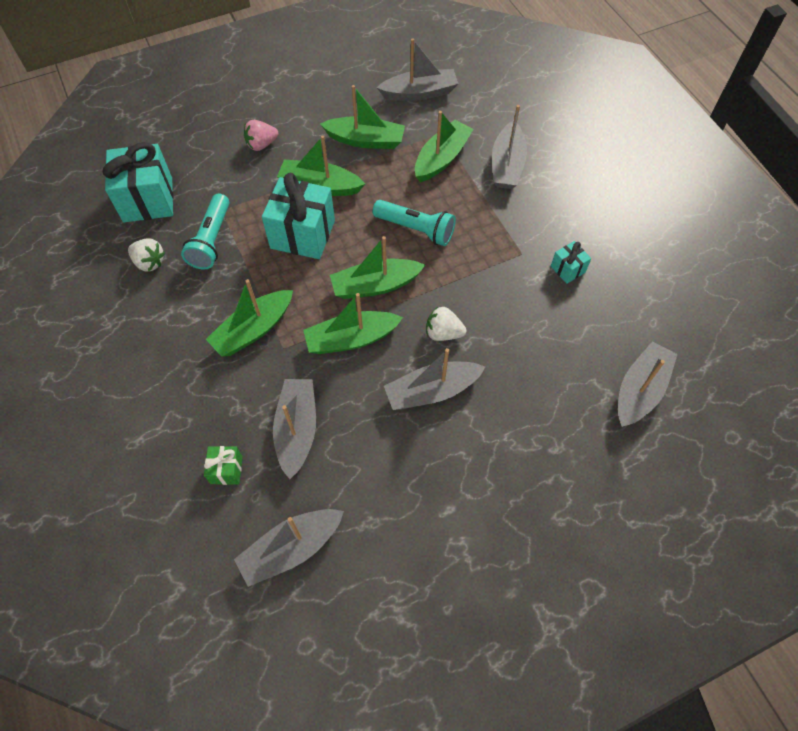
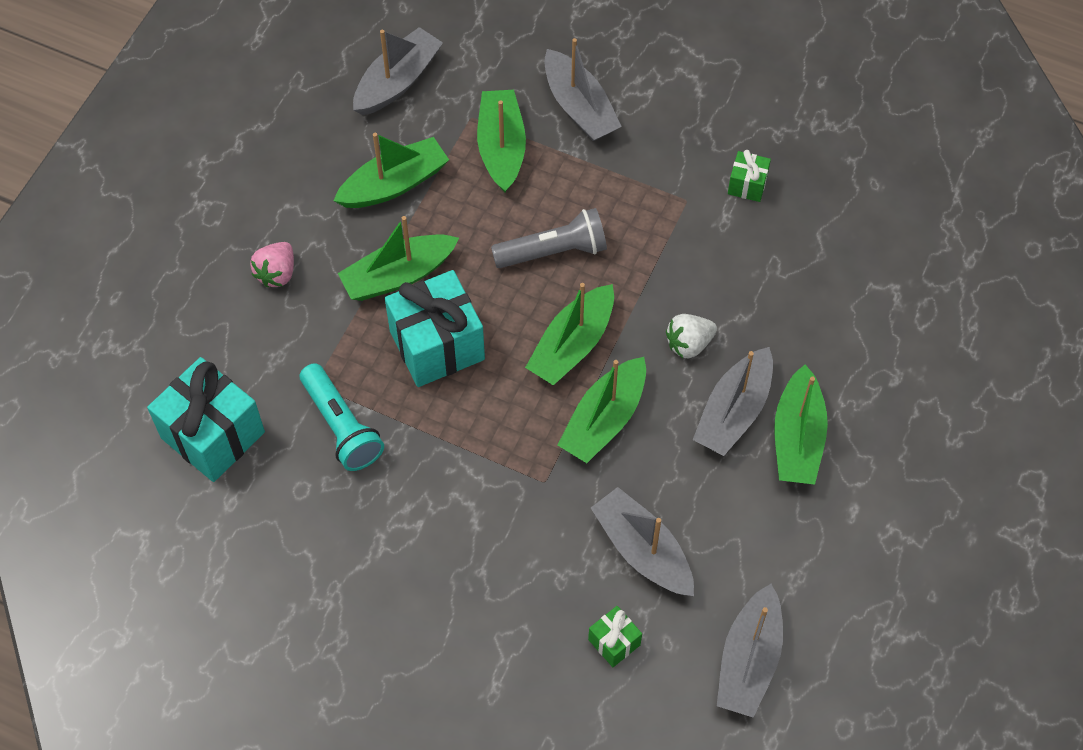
camera: 40 degrees left, 0 degrees up
(149, 262) = (297, 503): white strawberry -> none
(253, 330) = (493, 487): green boat -> green boat (797, 438)
(416, 229) = (553, 251): turquoise flashlight -> grey flashlight
(567, 269) = (747, 185): turquoise gift -> green gift
(640, 390) = (919, 263): grey boat -> none

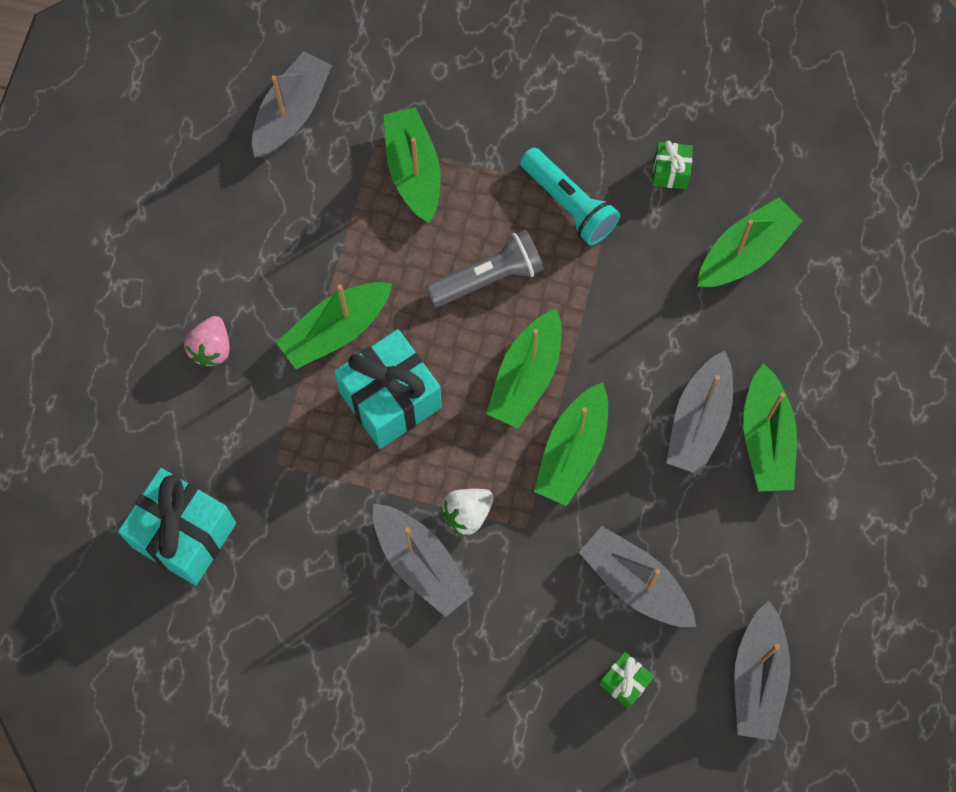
camera: 10 degrees left, 10 degrees up
(341, 426) = (312, 503): turquoise flashlight -> turquoise flashlight (569, 204)
(394, 184) = (311, 229): green boat -> green boat (745, 252)
(579, 107) = (484, 112): grey boat -> grey boat (421, 564)
(689, 344) = (642, 356): white strawberry -> white strawberry (467, 514)

